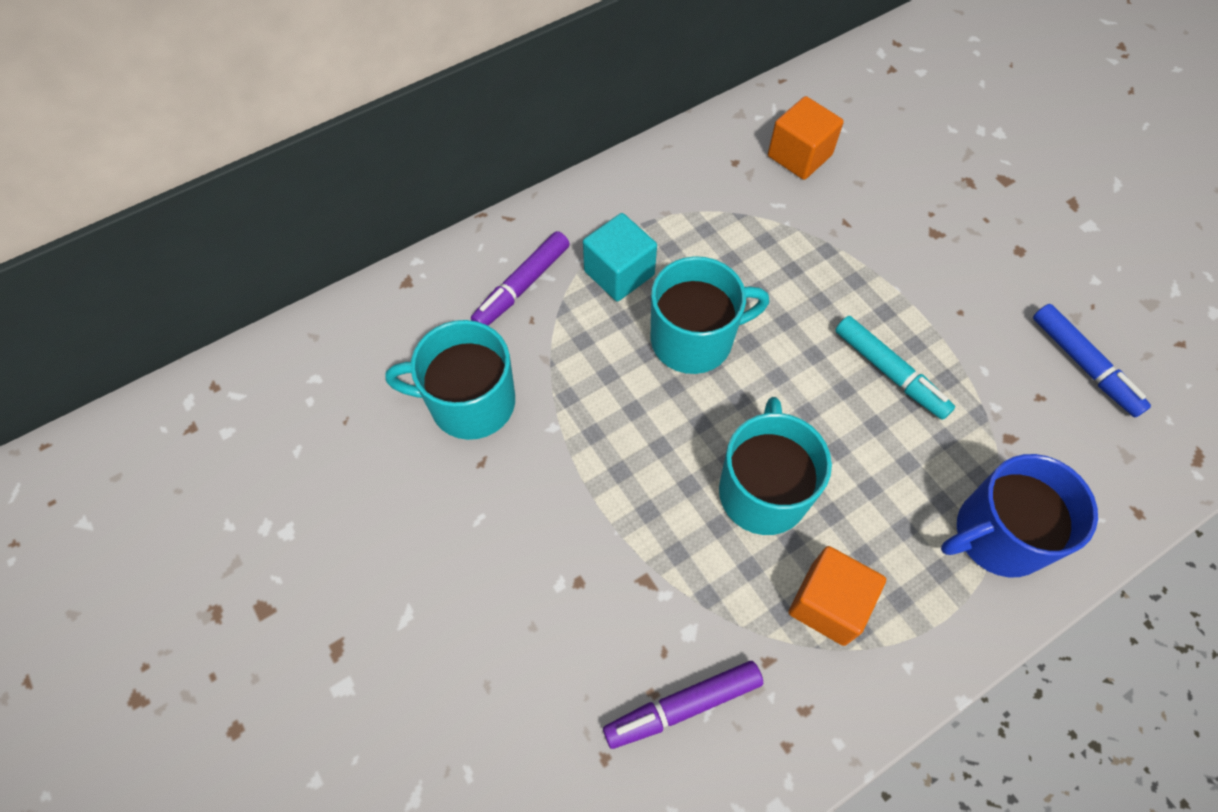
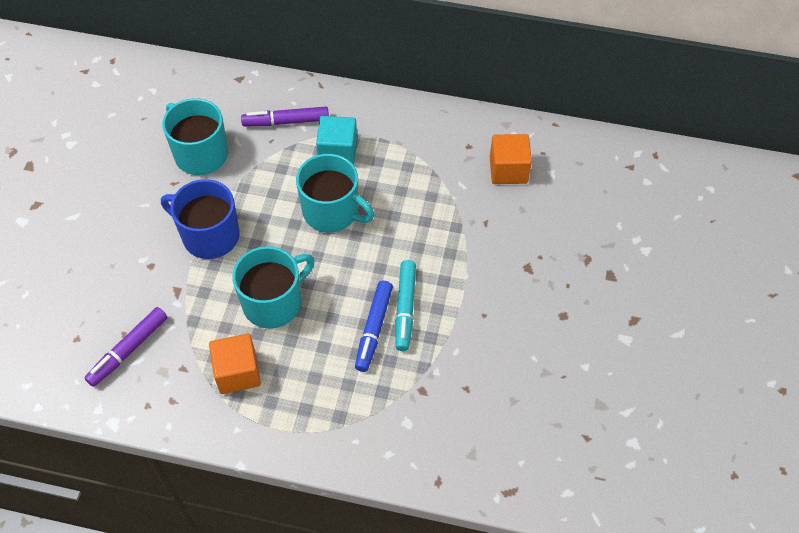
camera: 45 degrees right, 5 degrees down
(682, 706) = (128, 350): purple marker -> purple marker turned 75 degrees counterclockwise
(998, 535) = (353, 422): blue mug -> blue mug (209, 236)
(1083, 365) = (513, 396): blue marker -> blue marker (373, 329)

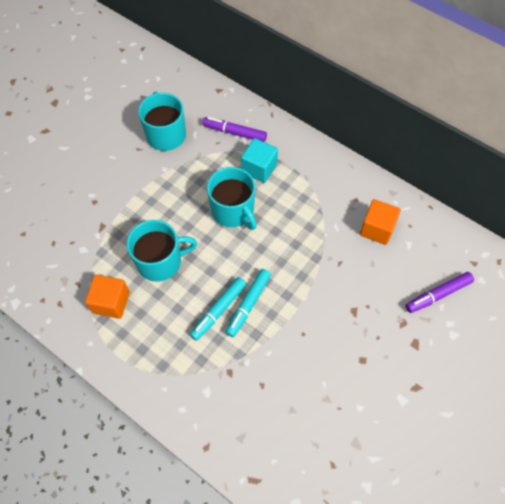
camera: 25 degrees right, 5 degrees up
(128, 350) = (50, 255): purple marker -> purple marker (437, 295)
(209, 236) = (142, 195): blue mug -> none
(373, 329) = (218, 310): blue marker -> turquoise marker

